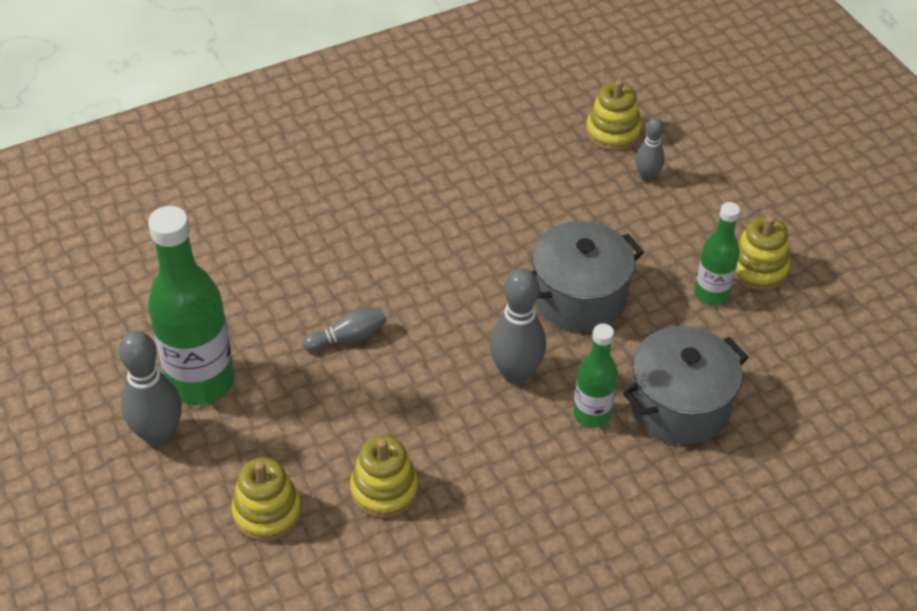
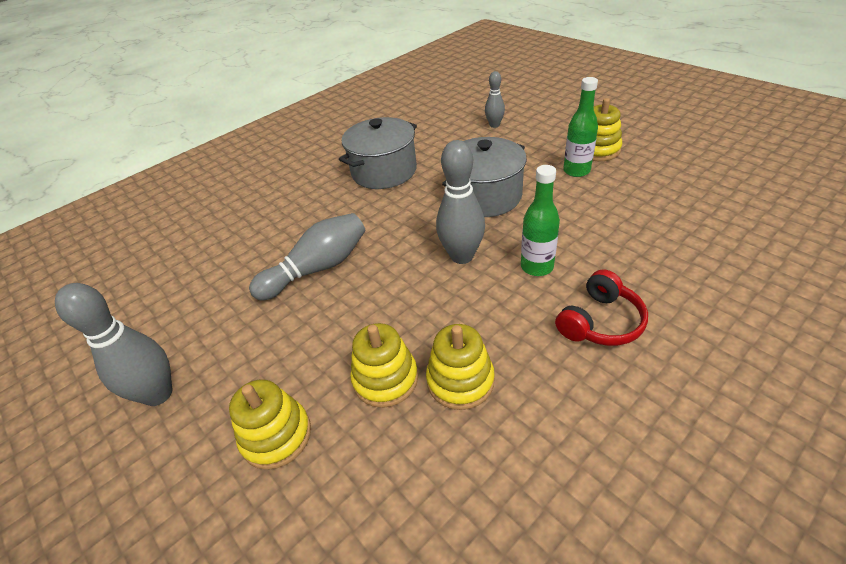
camera: 10 degrees left, 5 degrees down
(201, 381) = (195, 336): green bottle -> none
(348, 337) = (318, 268): grey bowling pin -> grey bowling pin, size x1.73
(612, 132) = (460, 111): yellow stacking toy -> yellow stacking toy (460, 380)
(623, 498) = (600, 321): none -> red headphones
(679, 405) = (600, 241): grey pot -> grey pot (384, 171)

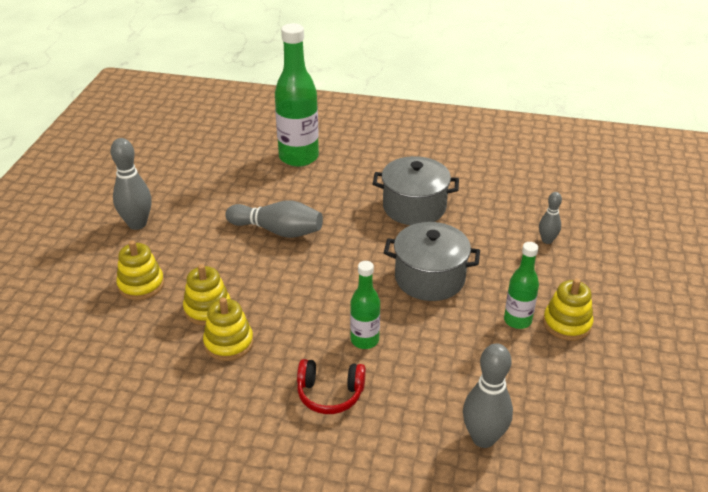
camera: 50 degrees right, 5 degrees down
(228, 213) = (298, 157): none -> green bottle
(462, 256) = (345, 295): grey bowling pin -> grey bowling pin (483, 438)

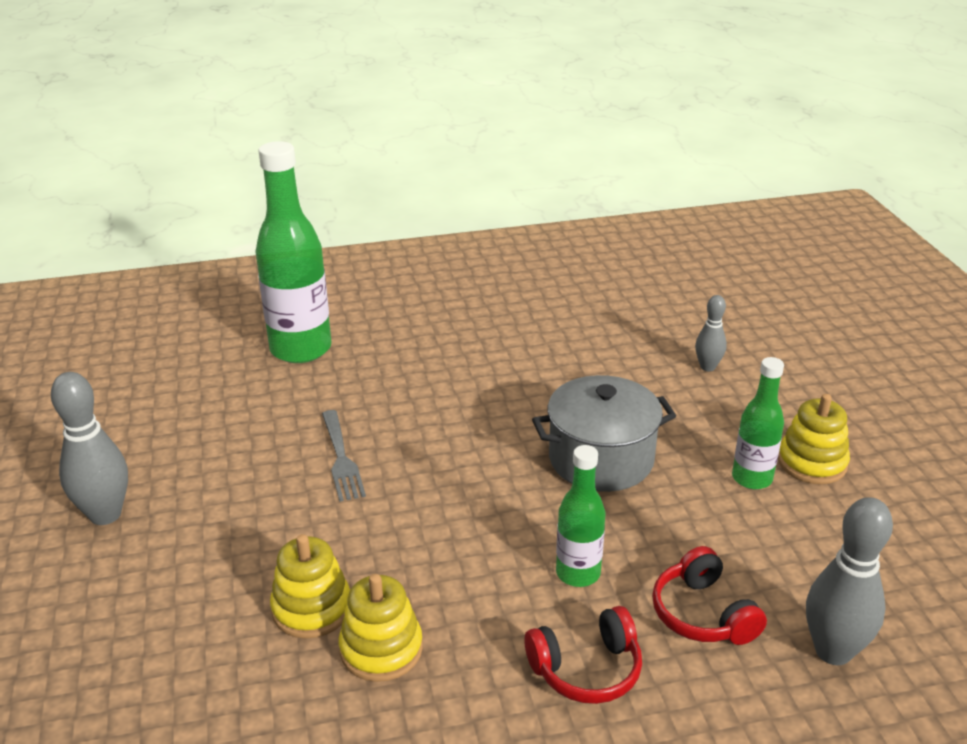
camera: 25 degrees left, 5 degrees down
(141, 285) = (174, 607): yellow stacking toy -> none
(278, 231) = (341, 459): grey bowling pin -> grey fork
(414, 207) = (511, 372): grey pot -> none
(420, 389) = (703, 614): none -> red headphones

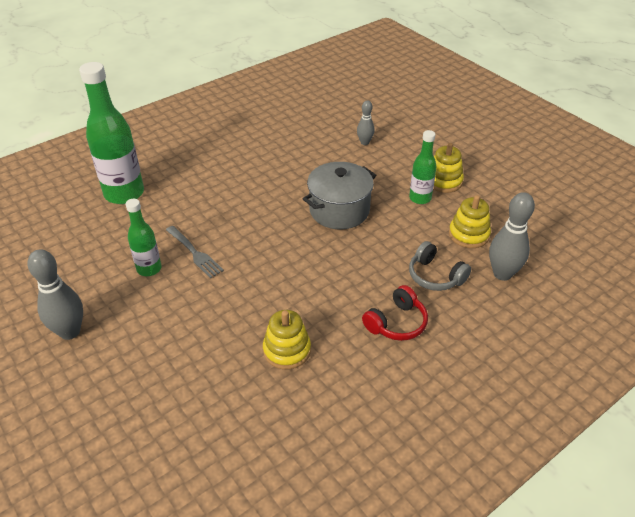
camera: 25 degrees left, 10 degrees up
(312, 608) = (234, 342): yellow stacking toy -> yellow stacking toy (468, 234)
(578, 573) = (363, 275): green bottle -> green bottle (149, 269)
(703, 614) = (435, 276): red headphones -> grey headphones

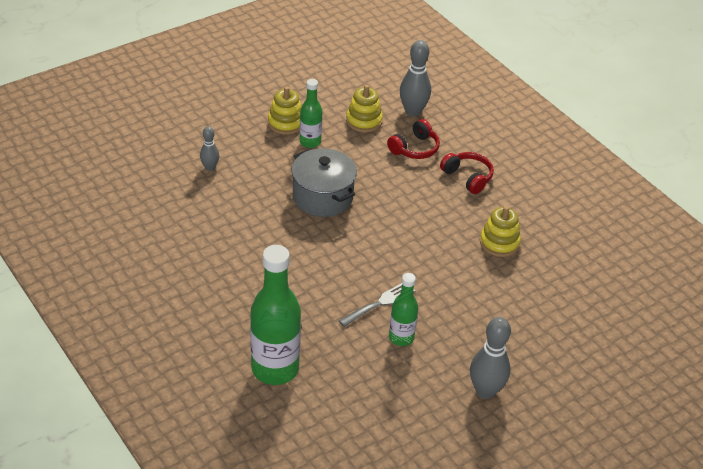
camera: 90 degrees left, 0 degrees up
(435, 276) = (414, 148): grey headphones -> red headphones

